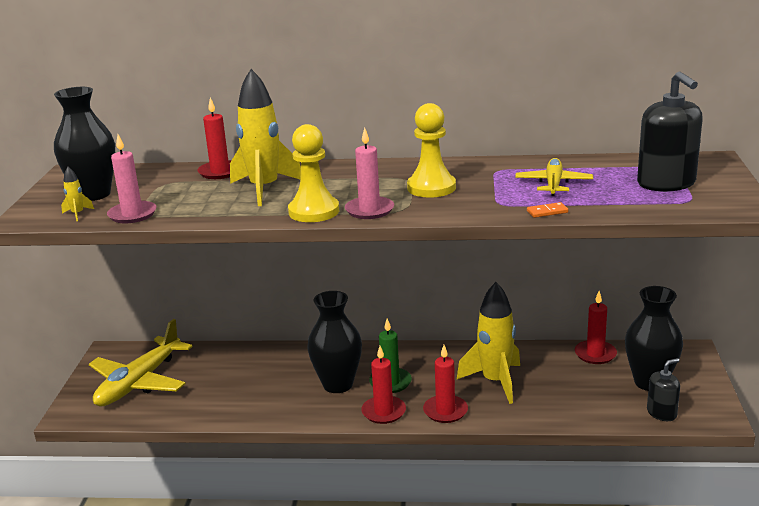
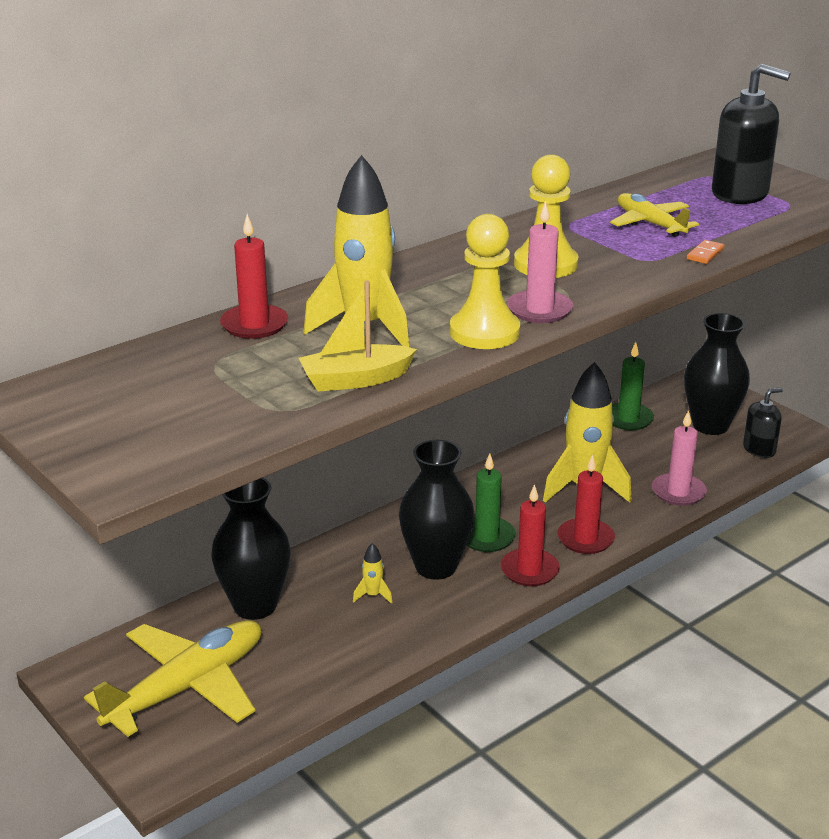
camera: 45 degrees left, 5 degrees up
(78, 214) = (188, 444): yellow rocket -> yellow rocket (373, 595)
(94, 194) = (144, 412): black vase -> black vase (255, 606)
(132, 214) = (269, 416): pink candle -> pink candle (678, 492)
(139, 383) = (187, 687): yellow plane -> yellow plane turned 120 degrees counterclockwise
(202, 212) = (355, 380): none -> yellow boat
(595, 354) = (628, 419): red candle -> green candle
(661, 413) = (759, 449): black soap dispenser -> black soap dispenser turned 45 degrees clockwise

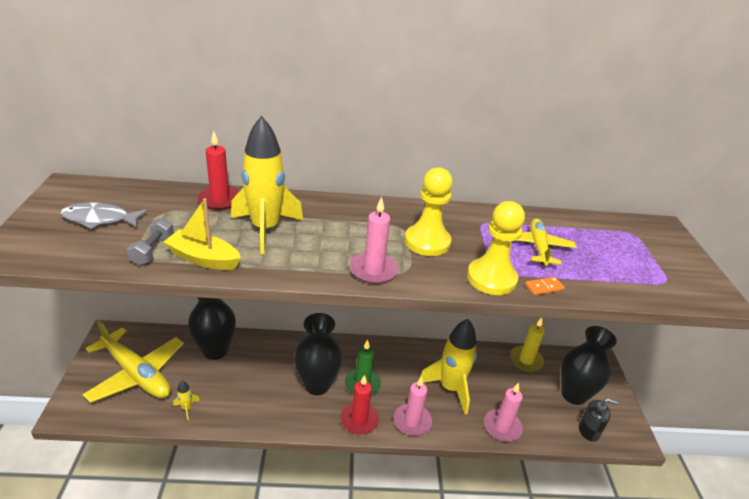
camera: 35 degrees right, 5 degrees up
(153, 405) = (100, 219): none -> grey fish
(187, 687) = (137, 374): yellow plane -> yellow plane turned 45 degrees clockwise
(284, 399) = (153, 250): none -> grey dumbbell
(373, 595) = (269, 381): yellow rocket -> yellow rocket (187, 408)
(484, 332) = (318, 267): yellow pawn -> yellow pawn (491, 278)
(585, 539) = (412, 421): red candle -> pink candle
(628, 419) = (526, 360): green candle -> yellow candle
(740, 193) = (637, 255): black soap dispenser -> none

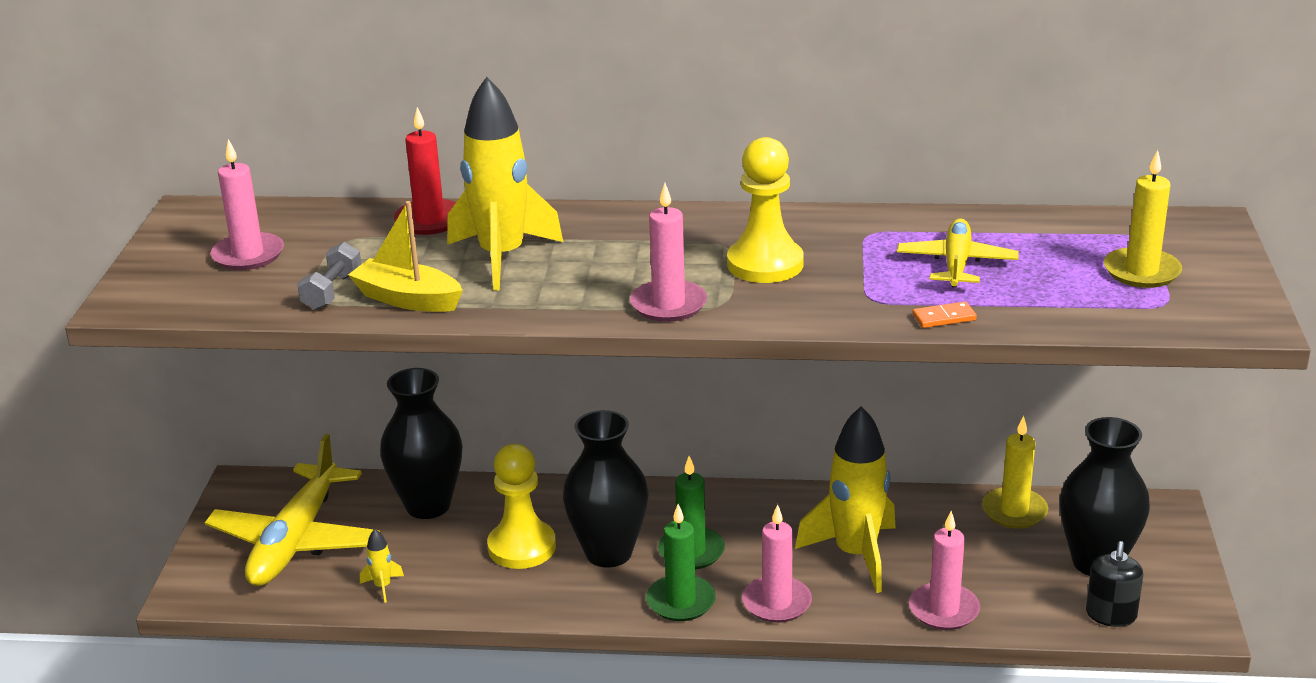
camera: 10 degrees right, 5 degrees down
(100, 219) = (248, 255): grey fish -> pink candle
(137, 374) = (295, 541): yellow plane -> yellow plane turned 60 degrees clockwise
(359, 420) = (681, 601): red candle -> green candle
(491, 278) = (859, 309): yellow pawn -> yellow pawn (522, 547)
(589, 430) = (1111, 615): black soap dispenser -> black soap dispenser turned 90 degrees clockwise
(643, 257) = (1141, 271): none -> yellow candle

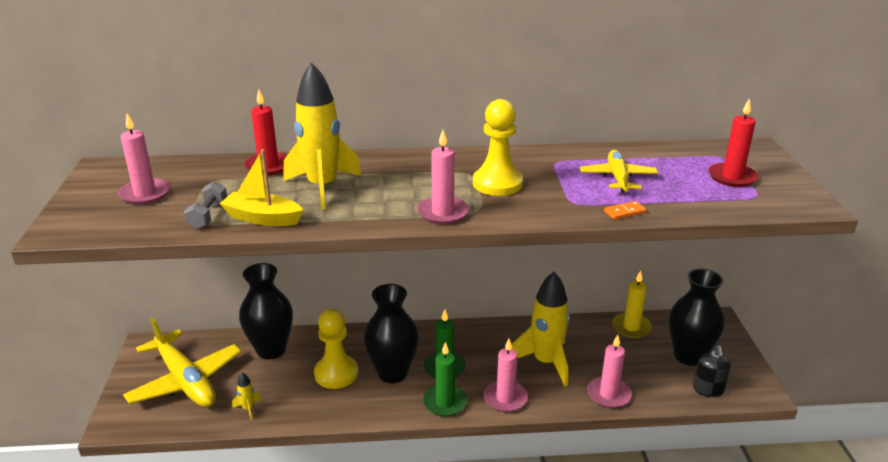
camera: 10 degrees left, 0 degrees up
(295, 541) = (185, 381): yellow plane -> yellow plane turned 45 degrees counterclockwise
(1141, 271) = (732, 177): yellow candle -> red candle

